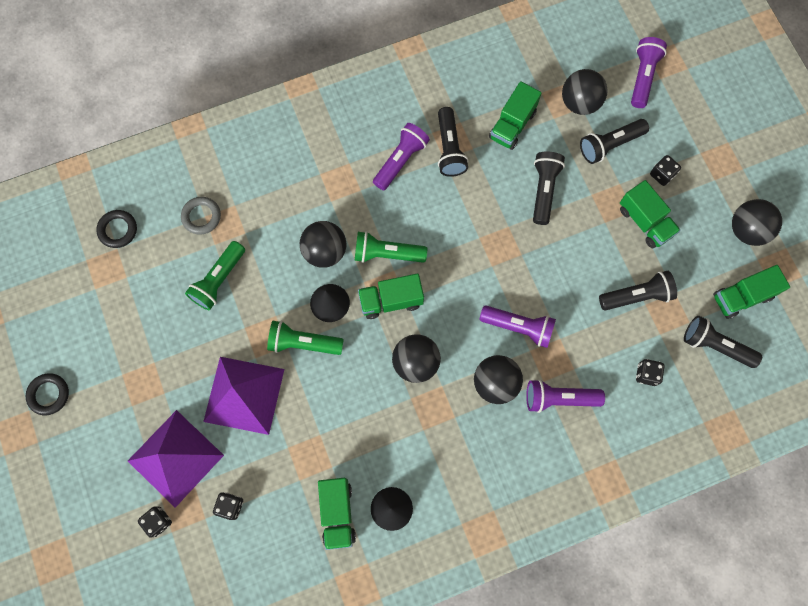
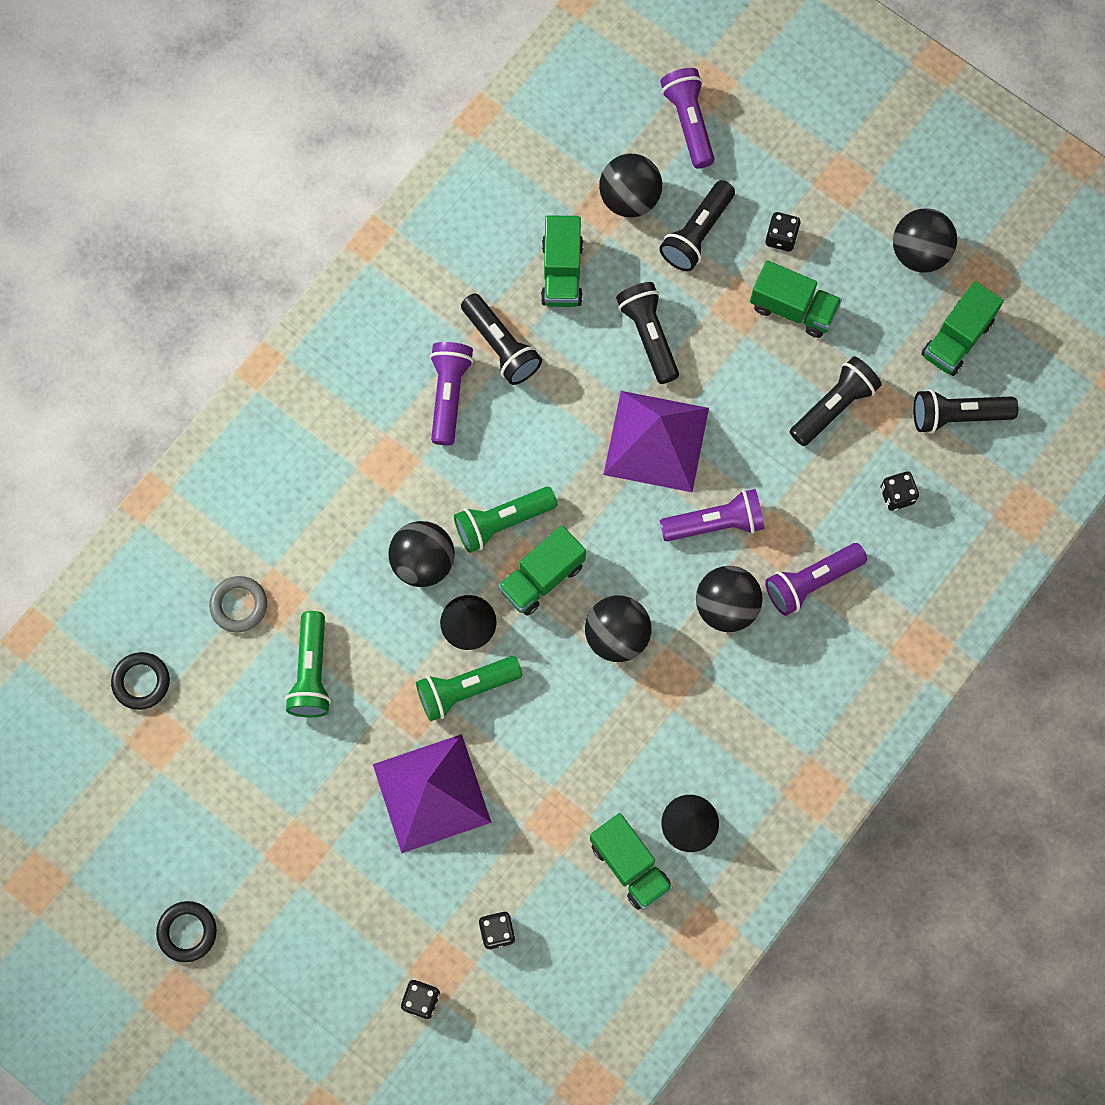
camera: 30 degrees left, 0 degrees up
(175, 458) = (395, 915): purple pyramid -> purple pyramid (656, 441)

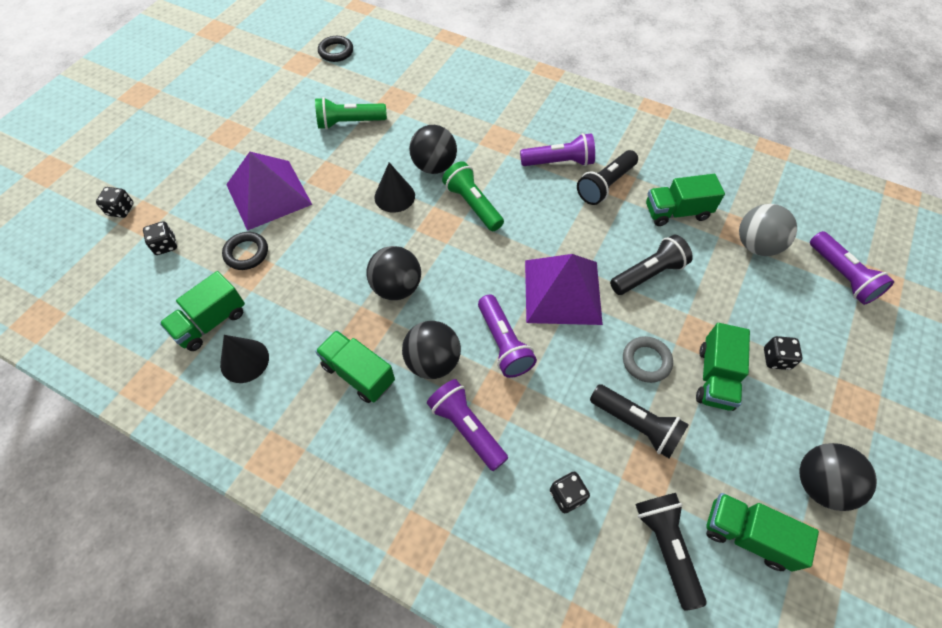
camera: 80 degrees right, 15 degrees down
(187, 932) = (180, 92): black ring -> black ring (246, 253)
(239, 605) = (389, 84): grey ring -> grey ring (646, 361)
(465, 689) = (345, 202): green flashlight -> none
(542, 577) = (435, 234): green truck -> green truck (358, 374)
(629, 198) = (756, 245): black ball -> grey ball
(688, 122) = (842, 276): purple flashlight -> purple flashlight turned 90 degrees clockwise
(697, 234) = (749, 295): black flashlight -> none

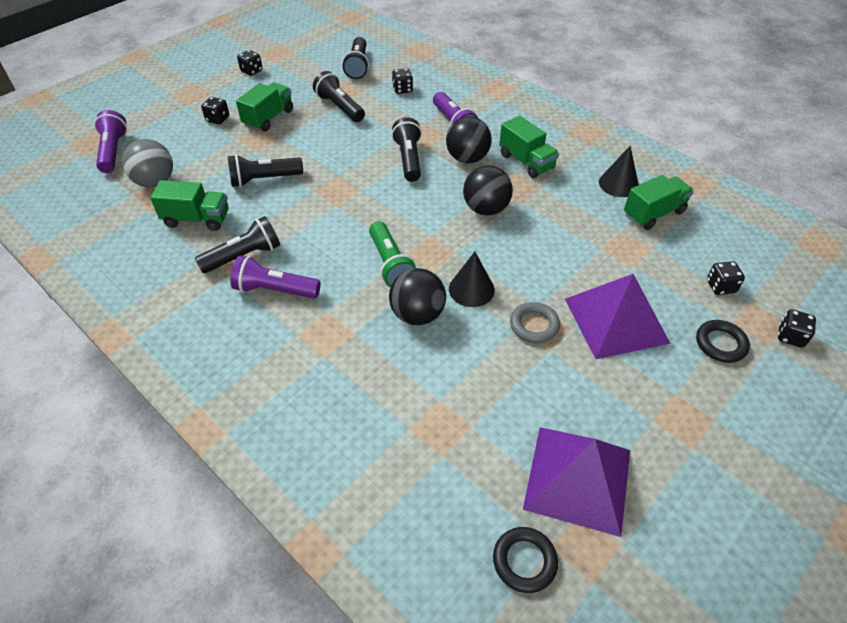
camera: 165 degrees left, 10 degrees down
(246, 253) = (631, 263): black ring -> black ring (720, 344)
(349, 123) = (513, 400): green flashlight -> none
(503, 343) = (408, 159): purple flashlight -> black flashlight
(562, 291) = (344, 181): purple pyramid -> purple pyramid (577, 478)
(646, 361) = (309, 133): grey ring -> grey ring (534, 325)
(747, 535) = (310, 63): green truck -> none
(819, 484) = (251, 71): black ball -> black dice

